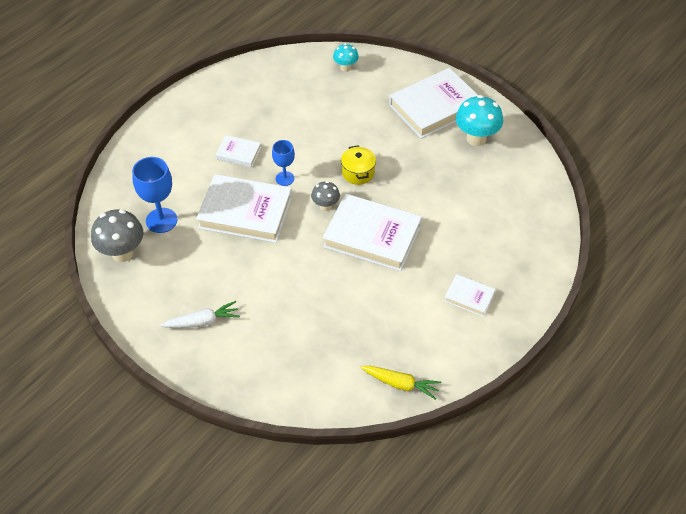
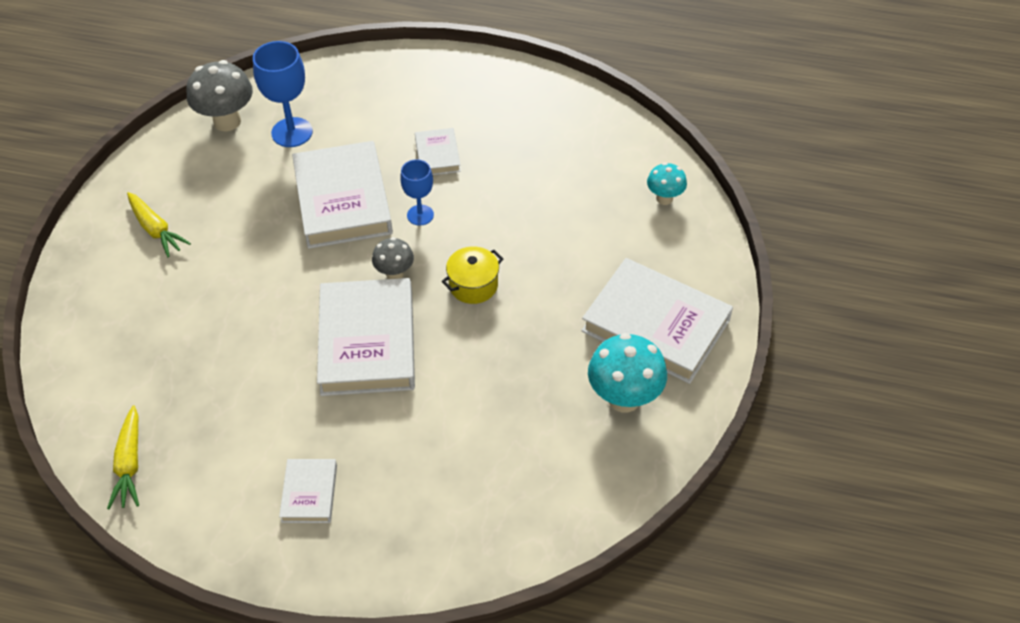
camera: 65 degrees right, 0 degrees up
(202, 321) = (156, 229): white carrot -> yellow carrot

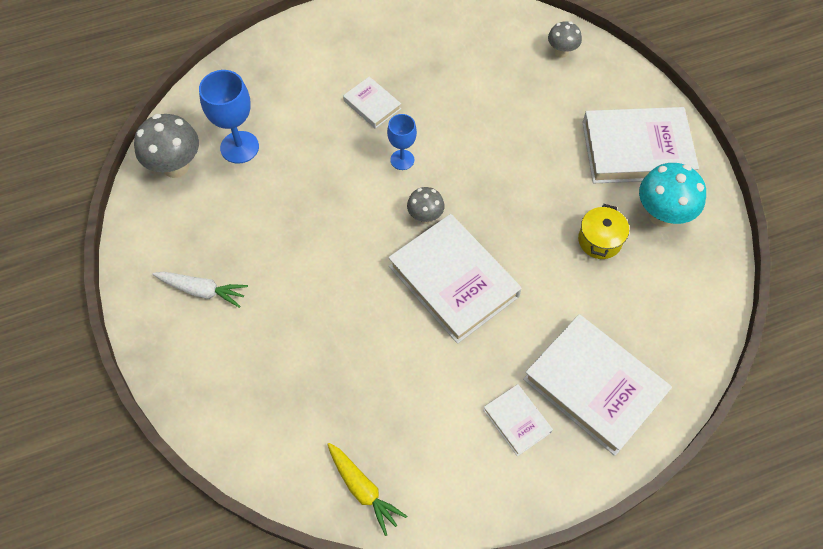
camera: 35 degrees left, 10 degrees up
(156, 229) = (202, 290): yellow carrot -> white carrot
(342, 200) = (332, 181): white book -> white book (594, 386)
(473, 285) = (489, 192): yellow pot -> yellow pot (599, 240)
(664, 198) = (561, 52): turquoise mushroom -> grey mushroom

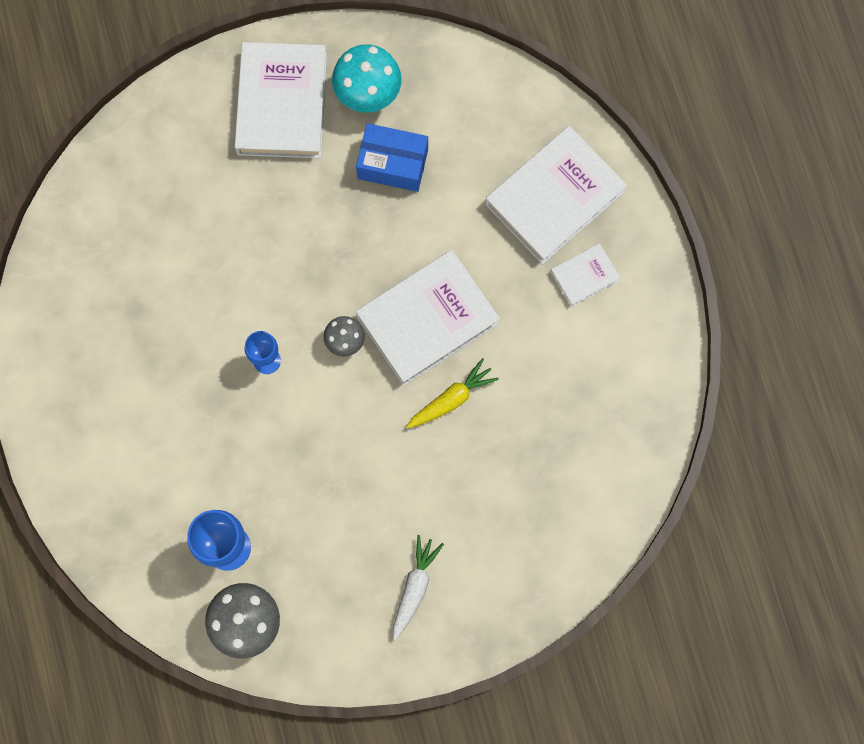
camera: 85 degrees left, 15 degrees up
(363, 489) = (642, 428): yellow carrot -> yellow carrot (451, 399)
(372, 105) = (184, 389): white book -> none
(561, 52) = (132, 161): grey mushroom -> none
(599, 240) = (393, 164): yellow pot -> blue box

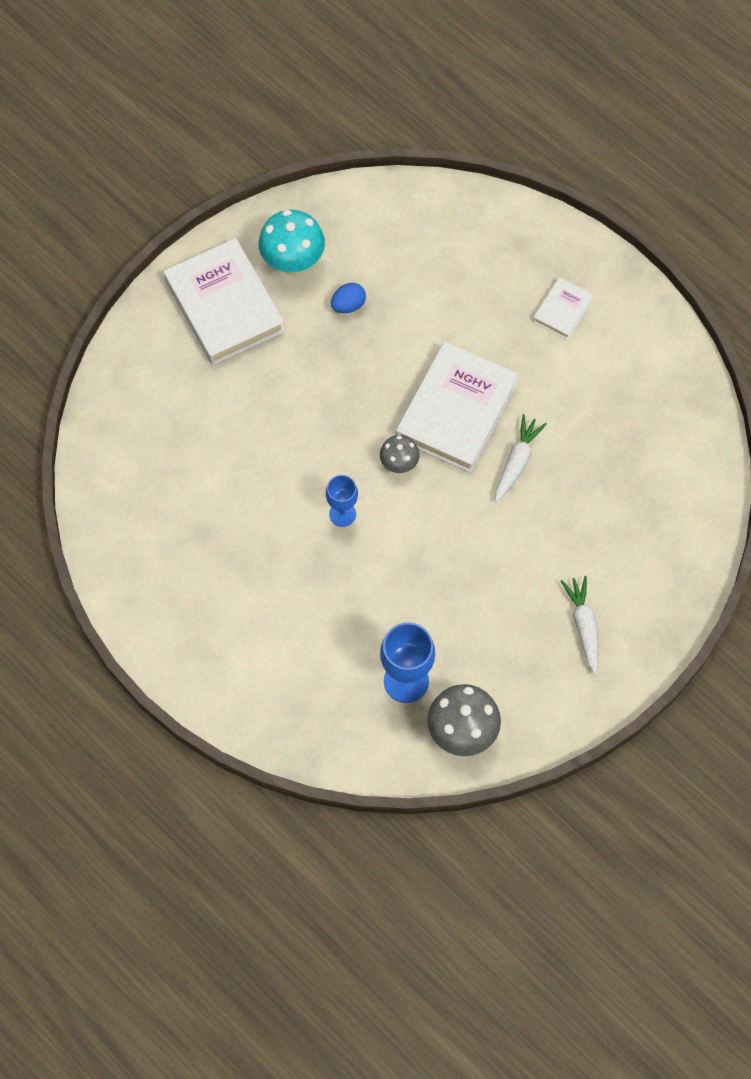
camera: 30 degrees left, 10 degrees down
(393, 164) = (348, 305): blue box -> blue egg
(451, 399) = (517, 462): yellow carrot -> white carrot
(555, 198) = (499, 263): white book -> none

